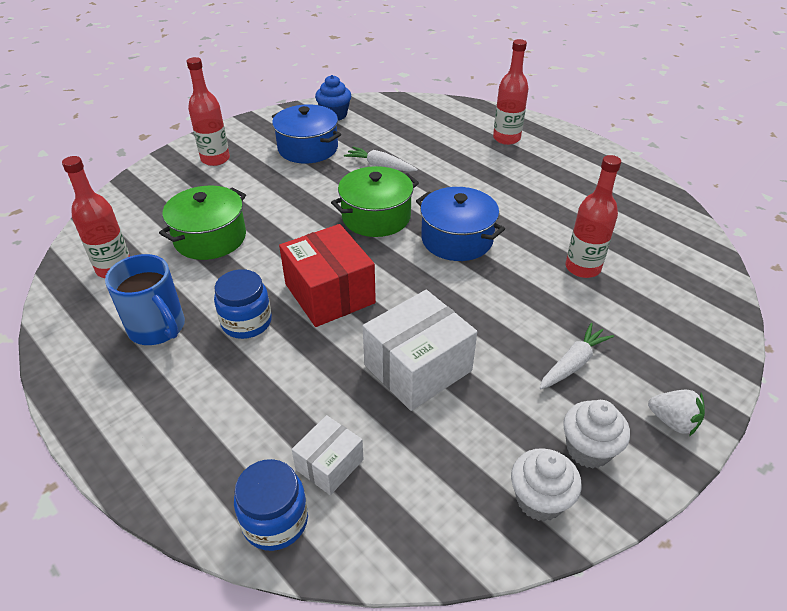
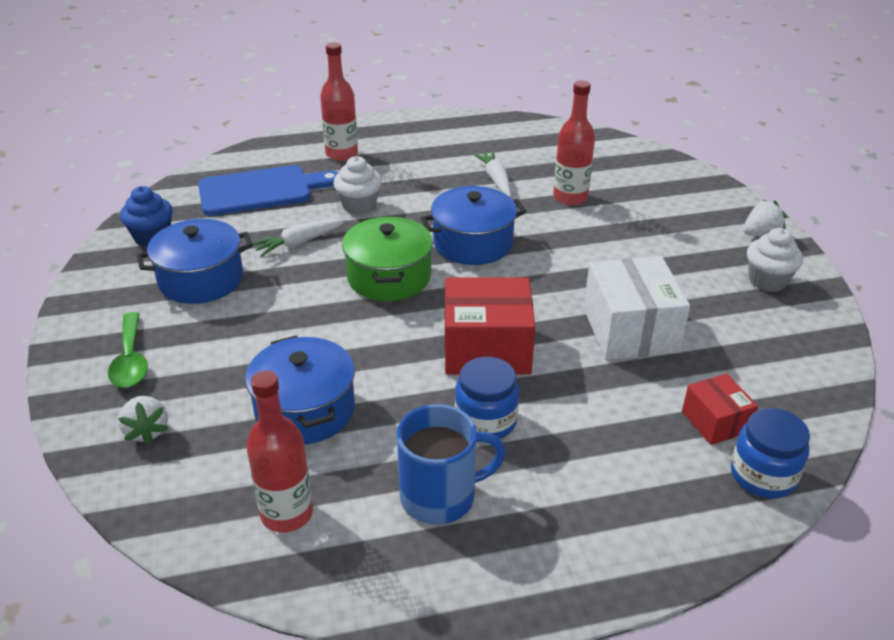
camera: 60 degrees left, 5 degrees down
(159, 191) = (147, 431): none -> white strawberry
(210, 238) = (305, 410): green pot -> blue pot
(215, 159) = (130, 360): red bottle -> green spoon
(329, 464) = (715, 421): white box -> red box
(424, 128) = (261, 190): none -> blue cutting board
(539, 500) = (803, 322): white cupcake -> white cupcake (359, 206)
(573, 363) = (677, 249): white carrot -> white carrot (495, 179)

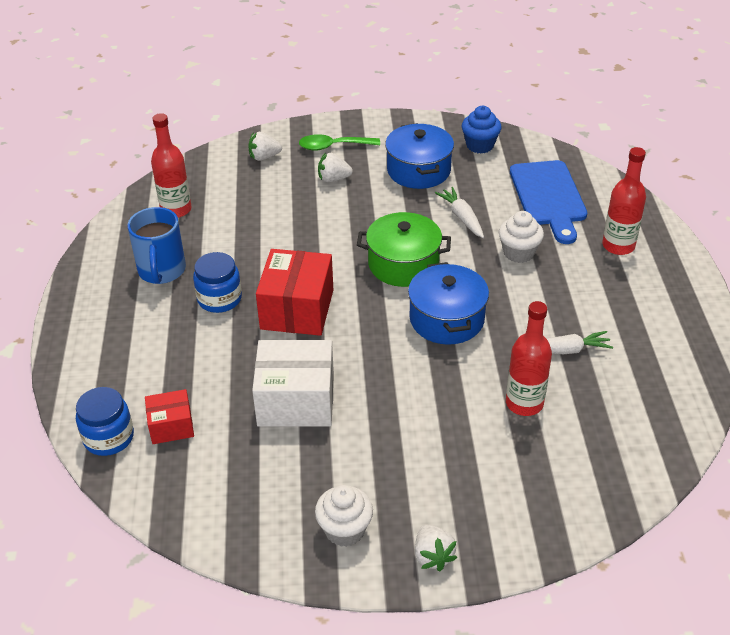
camera: 100 degrees right, 5 degrees up
(214, 350) = (333, 179): none -> white strawberry
(305, 410) = (260, 218): blue pot -> none

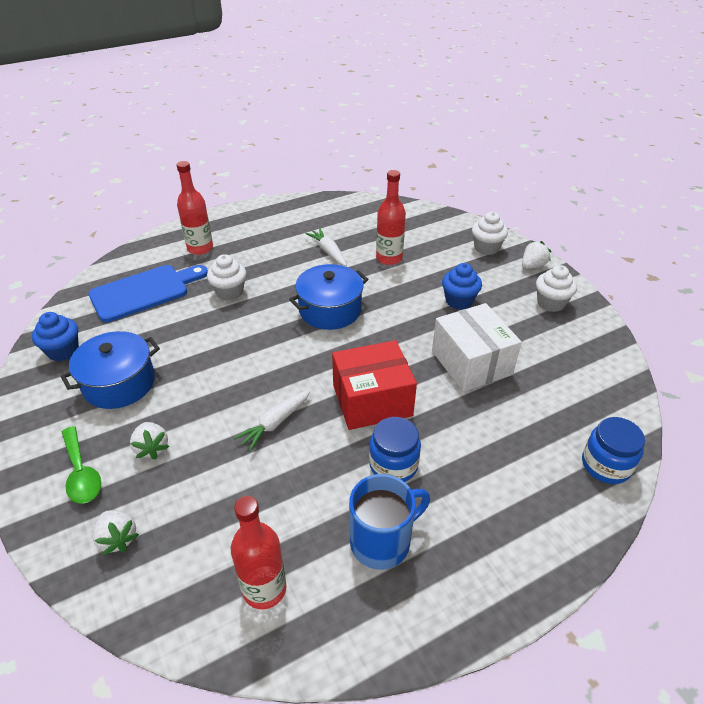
camera: 115 degrees left, 0 degrees up
(171, 426) = (558, 427): red box -> none
(401, 436) = (459, 301): none -> blue cupcake
(403, 264) = (275, 352): green pot -> none
(462, 217) = (192, 334): white carrot -> white carrot (275, 423)
(501, 522) = (486, 248): none -> white cupcake

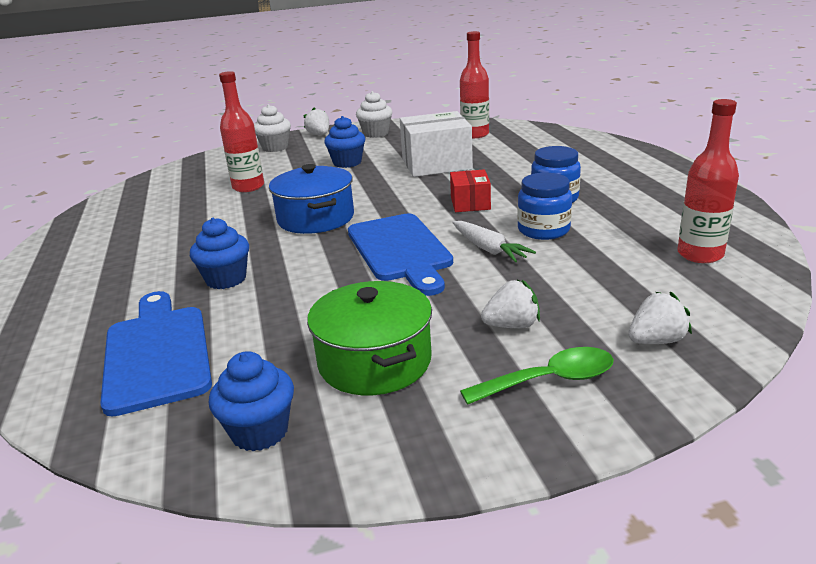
camera: 75 degrees left, 15 degrees down
(119, 383) = (375, 361): blue pot -> green pot
(200, 248) = (87, 306): red bottle -> red bottle (475, 134)
(229, 292) = (226, 279): white cupcake -> blue cupcake
(272, 369) = (400, 250): none -> blue cutting board
(328, 252) = (201, 216): white carrot -> none
(372, 400) = (470, 203): red box -> red box, size x0.55
(382, 541) = (639, 206): blue mug -> none
(606, 465) = (561, 135): blue jar -> blue jar (543, 230)

